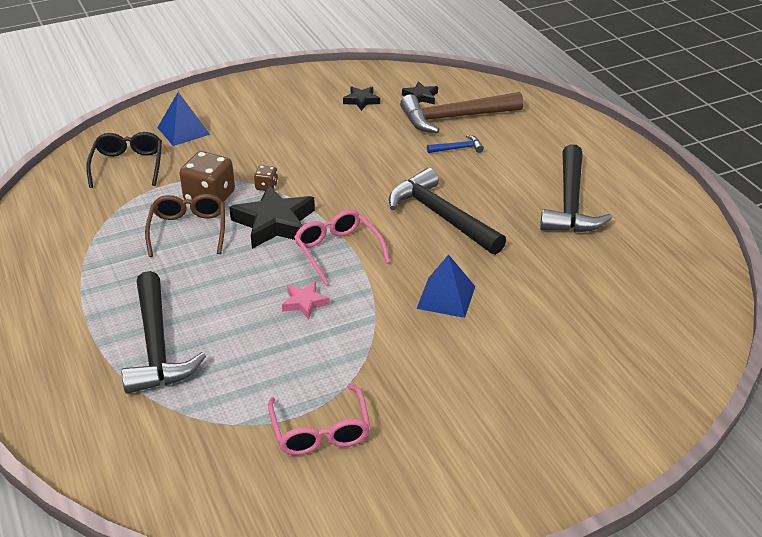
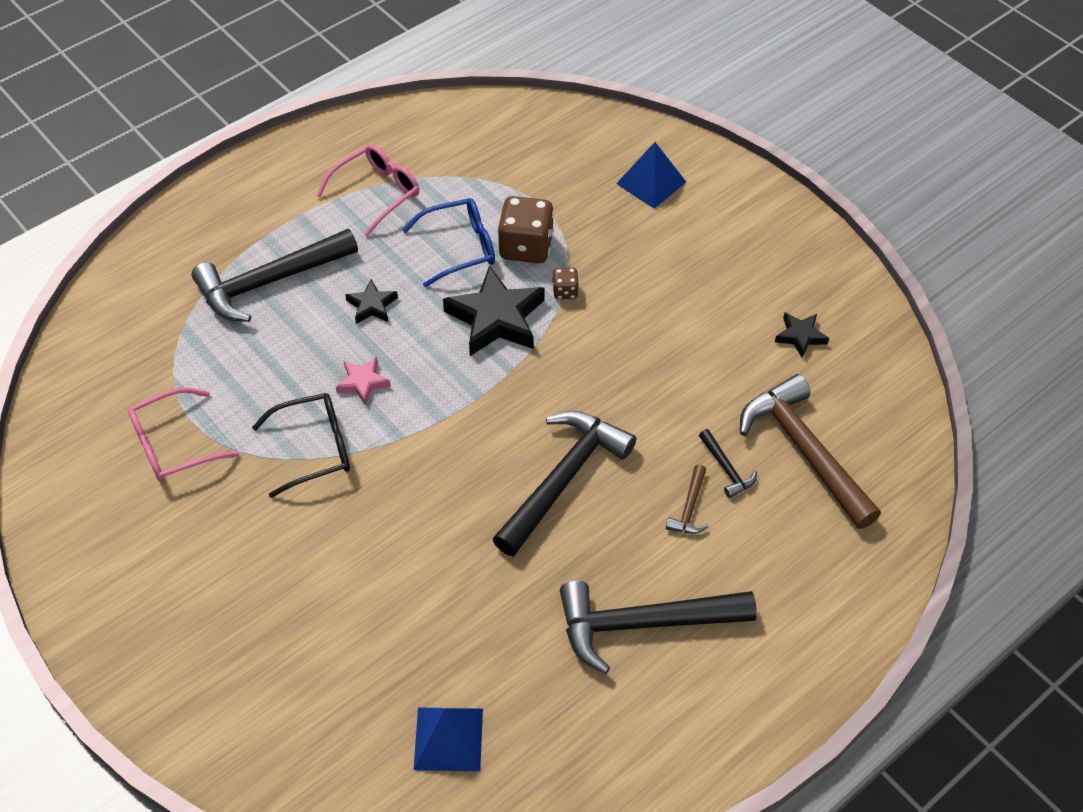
camera: 75 degrees right, 15 degrees up
(128, 165) = (562, 159): black glasses -> black glasses (314, 449)
(188, 230) = (460, 248): brown glasses -> blue glasses
(337, 251) = (461, 390): pink glasses -> pink glasses (377, 193)
(420, 97) = (842, 400): black star -> black star (372, 305)
(446, 297) = (405, 513): blue pyramid -> blue pyramid (448, 738)
(458, 148) = (726, 469): blue hammer -> black hammer
(484, 168) = (689, 508): none -> brown hammer

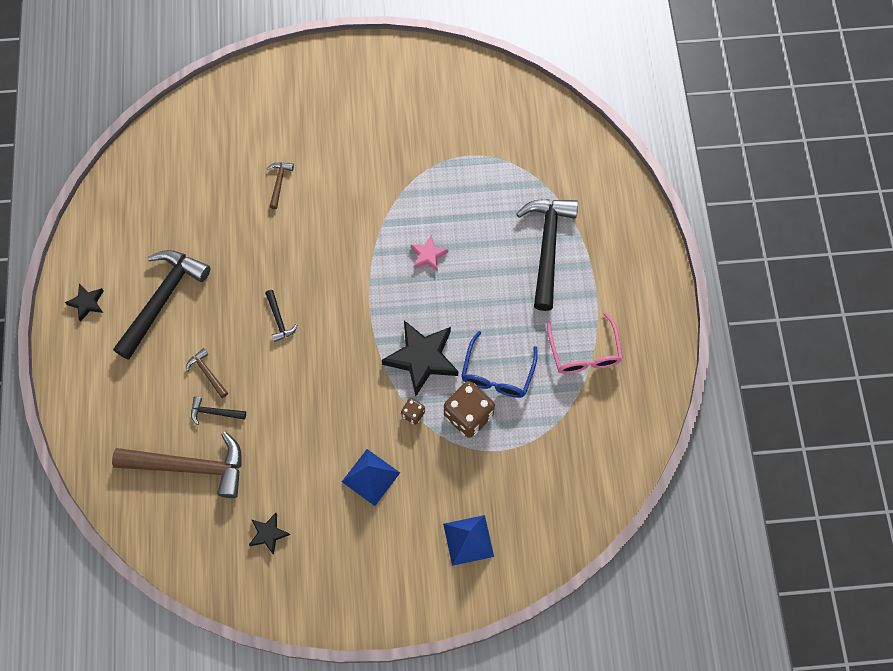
camera: 125 degrees right, 15 degrees up
(173, 445) = (456, 139): pink glasses -> none
(314, 449) = (400, 206): black glasses -> none
(372, 305) = (485, 294): black star -> black star (87, 303)
(376, 603) = (279, 183): none -> brown hammer
(448, 738) = (181, 173): blue pyramid -> blue pyramid (371, 477)
(563, 479) = (279, 319): black hammer -> black hammer, size x0.44

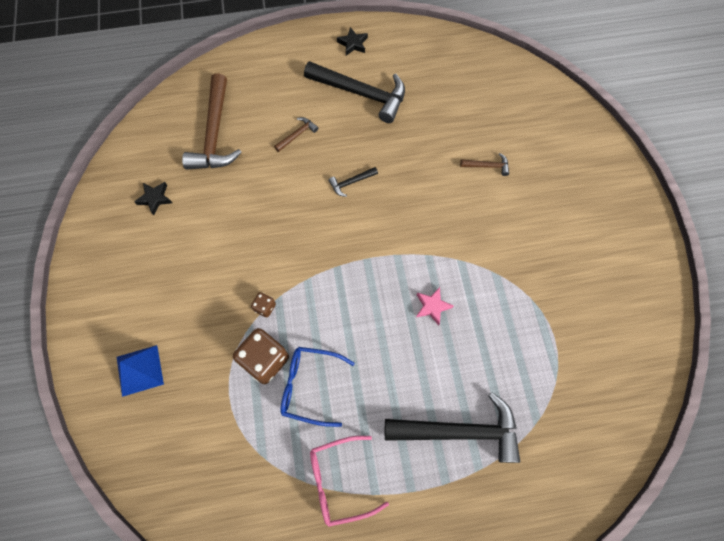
camera: 85 degrees right, 0 degrees up
(214, 412) = (262, 145): black hammer -> none
(371, 477) = (203, 276): blue pyramid -> none
(422, 358) = (322, 310): black star -> none

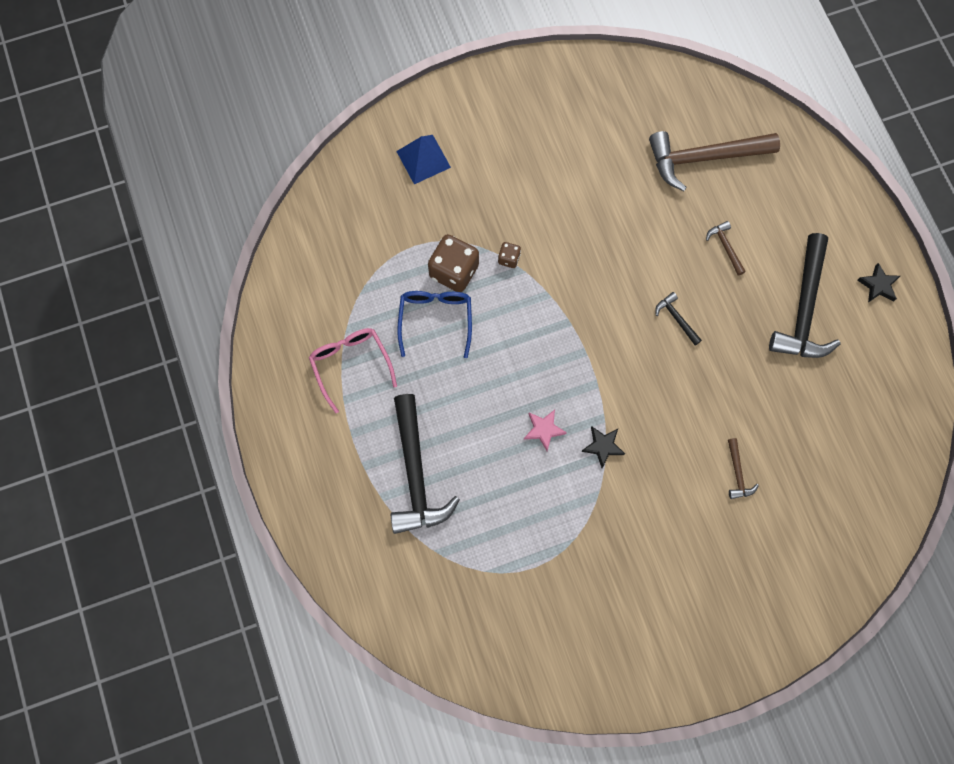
camera: 80 degrees right, 5 degrees up
(155, 198) = (608, 119): black star -> black star (603, 446)
(297, 135) = (725, 247): brown hammer -> brown hammer turned 150 degrees counterclockwise

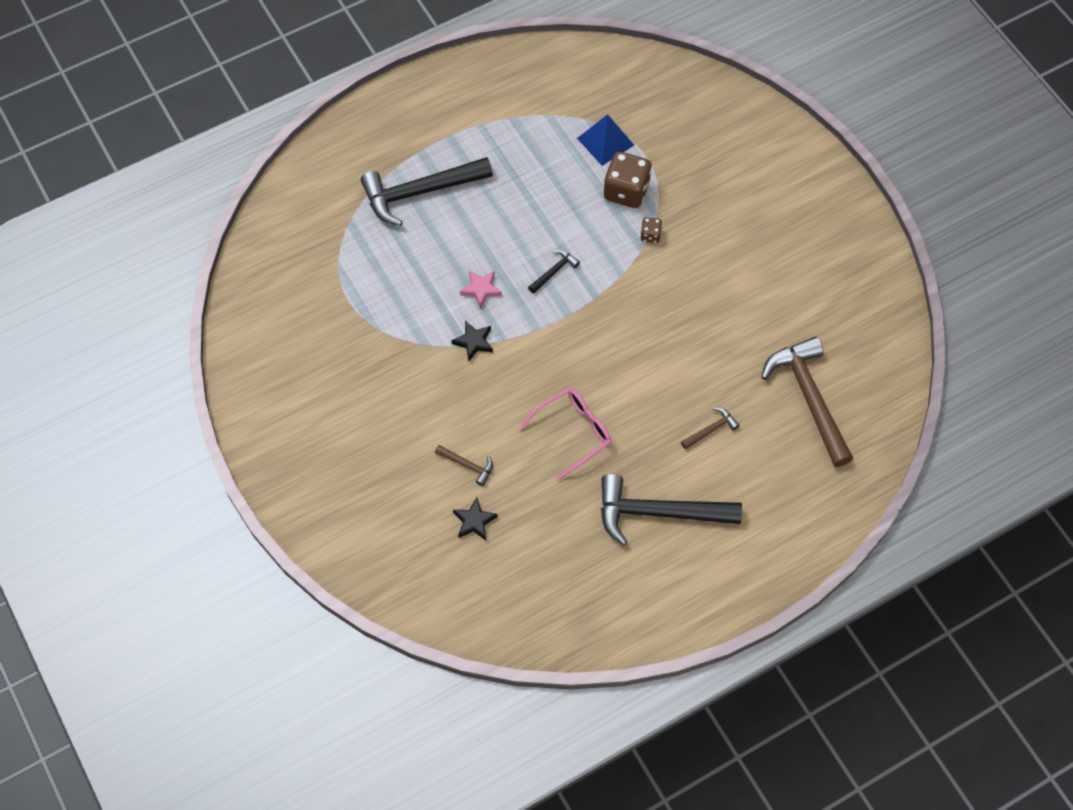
camera: 80 degrees right, 10 degrees down
(350, 364) = (514, 124): pink glasses -> pink glasses (573, 432)
(423, 159) = (738, 147): blue pyramid -> blue pyramid (605, 141)
(435, 319) = (573, 184): blue glasses -> none
(676, 318) = (620, 392): black hammer -> black hammer (554, 271)
(737, 473) = (467, 465): brown hammer -> brown hammer turned 135 degrees counterclockwise
(878, 285) = (703, 586): black star -> black star (474, 521)

